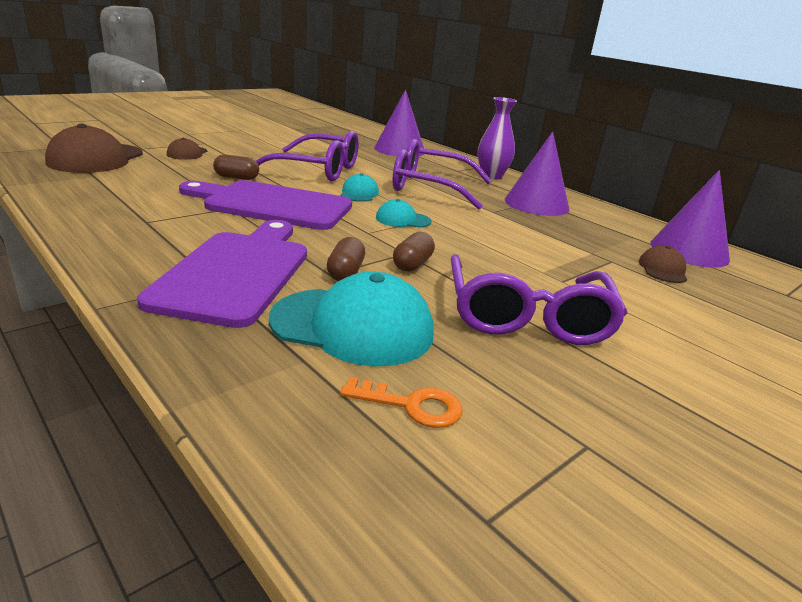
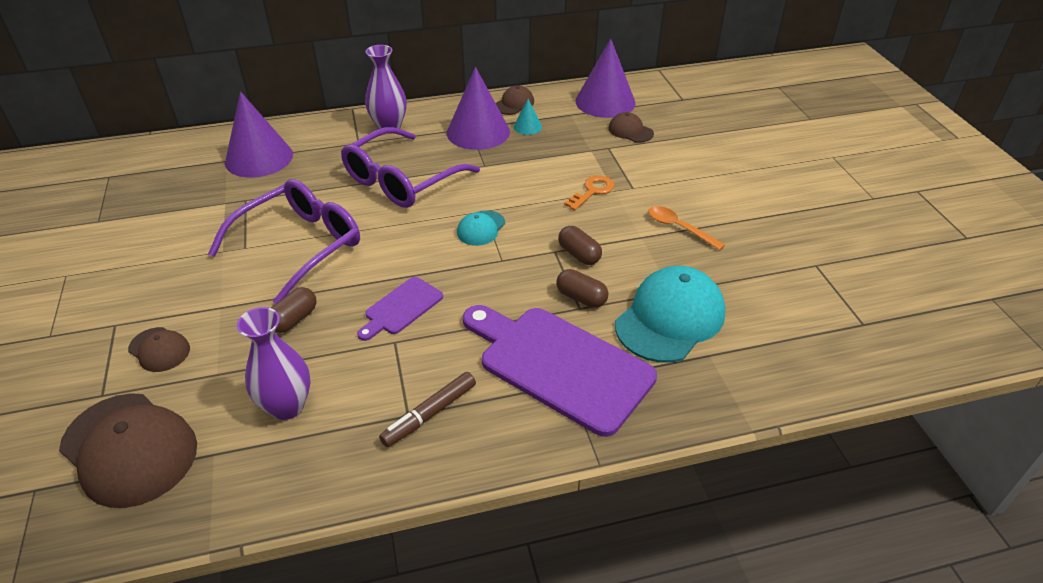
camera: 60 degrees left, 15 degrees up
(145, 187) = (287, 406): none -> purple vase
(149, 228) = (430, 414): none -> brown marker
(272, 205) = (401, 308): purple cutting board -> purple cutting board, size x0.49
(359, 193) = (396, 235): turquoise cap -> none
(411, 405) = (769, 319): orange key -> orange key (592, 191)
(527, 316) = (678, 228): purple glasses -> orange spoon
(579, 221) = (527, 127): none -> turquoise cone
(603, 212) = (514, 104): none -> brown cap

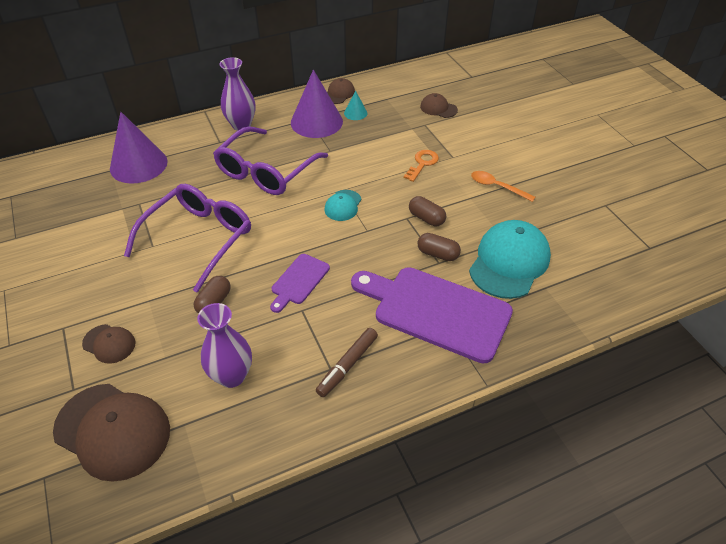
camera: 10 degrees left, 5 degrees up
(605, 102) = (411, 85): purple cone -> none

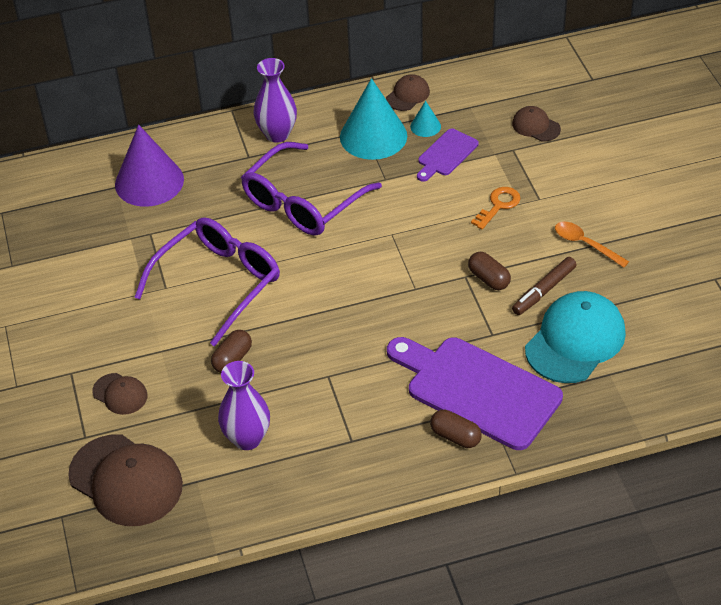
camera: 10 degrees right, 0 degrees up
(299, 281) = (328, 343): purple cutting board -> purple cutting board (446, 154)
(316, 122) = (373, 136): purple cone -> turquoise cone
(343, 205) = (391, 254): turquoise cap -> none
(347, 365) = (370, 439): brown marker -> brown marker (544, 291)
(437, 254) = (493, 324): brown capsule -> brown capsule (455, 436)

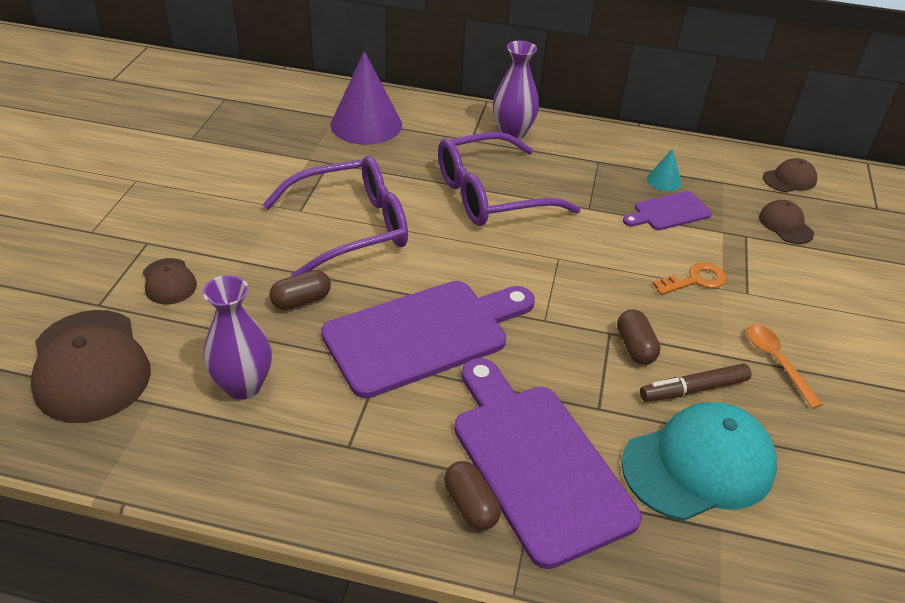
camera: 25 degrees right, 5 degrees down
(340, 341) = (423, 334): none -> purple cutting board
(373, 136) = (604, 169): turquoise cone -> none
(408, 95) = (664, 150): brown cap -> brown cap (789, 179)

